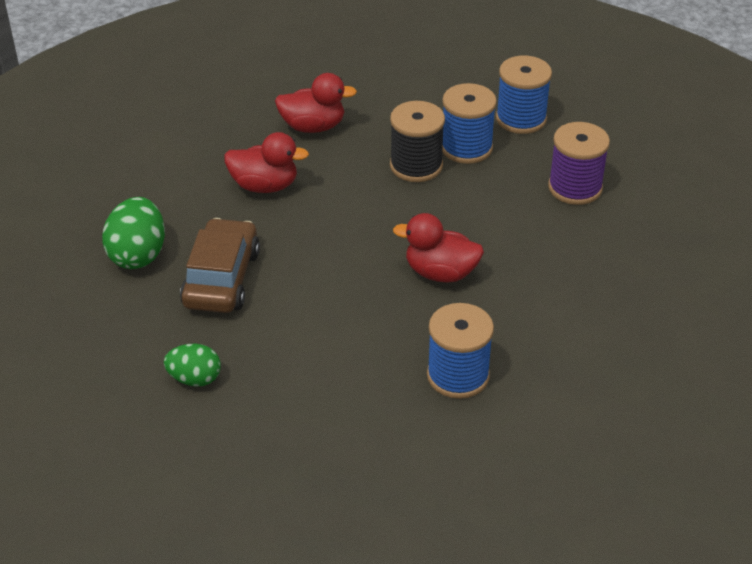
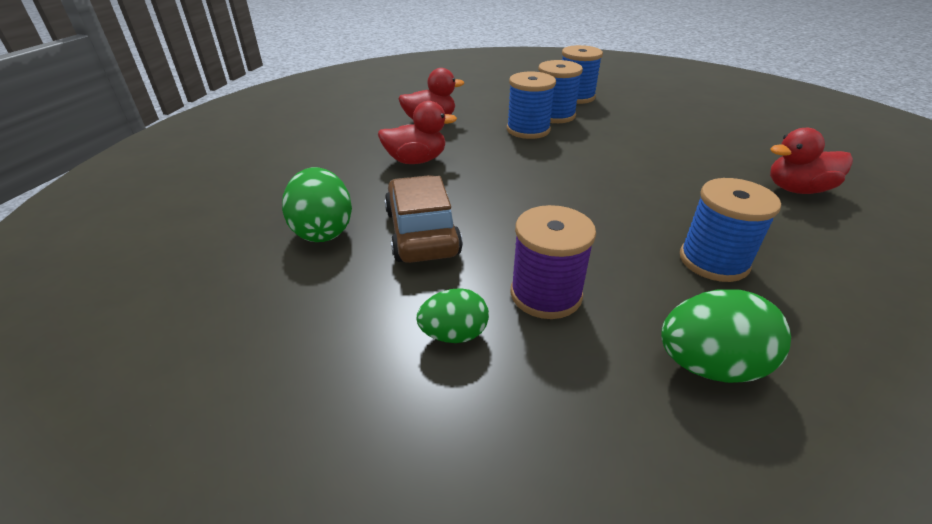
camera: 20 degrees left, 5 degrees down
(364, 454) = (709, 365): none -> green egg
(416, 166) = (528, 130): black spool -> blue spool
(440, 273) = (614, 188): red duck -> red duck (797, 189)
(575, 188) = (652, 123): purple spool -> purple spool (546, 294)

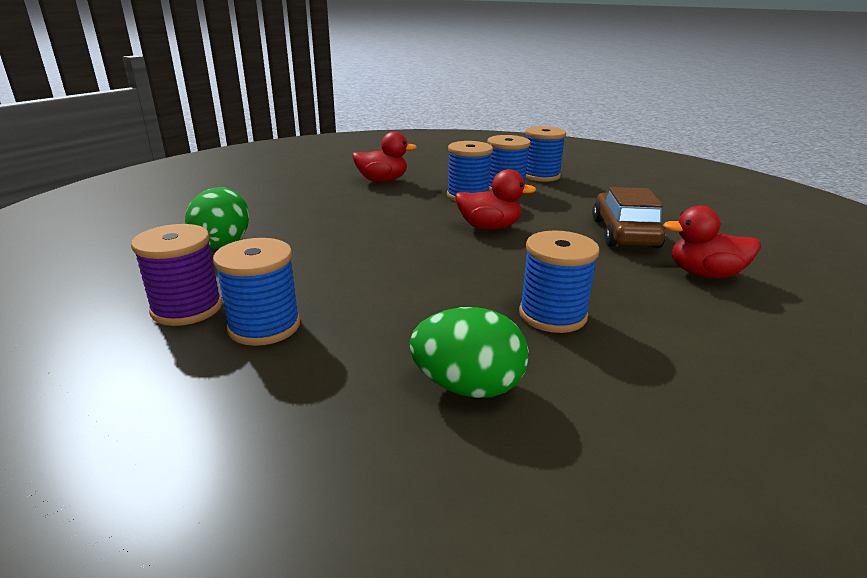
camera: 15 degrees right, 10 degrees down
(416, 160) = (344, 206): red duck -> red duck (489, 227)
(421, 232) = (302, 256): brown car -> brown car (624, 233)
(454, 334) = (264, 326): green egg -> blue spool
(546, 294) = (367, 313): purple spool -> purple spool (187, 308)

